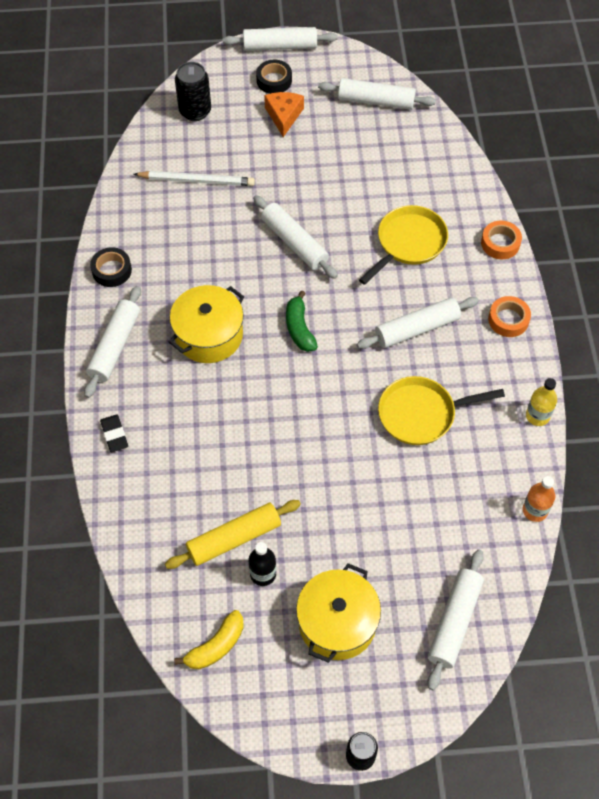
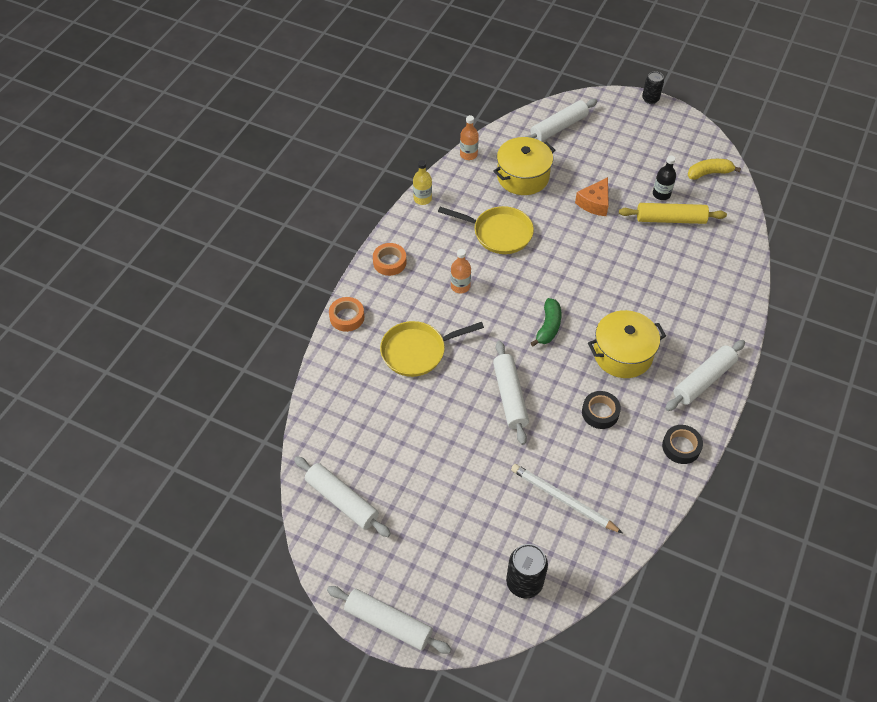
camera: 150 degrees left, 5 degrees down
(114, 435) = (728, 316): black eraser -> none
(274, 80) = (423, 579): black tape -> black tape (600, 412)
(284, 116) = (440, 530): orange cheese -> orange cheese (594, 203)
(337, 622) = (628, 154): yellow pot -> yellow pot (523, 177)
(417, 329) = (460, 286): white rolling pin -> orange bottle

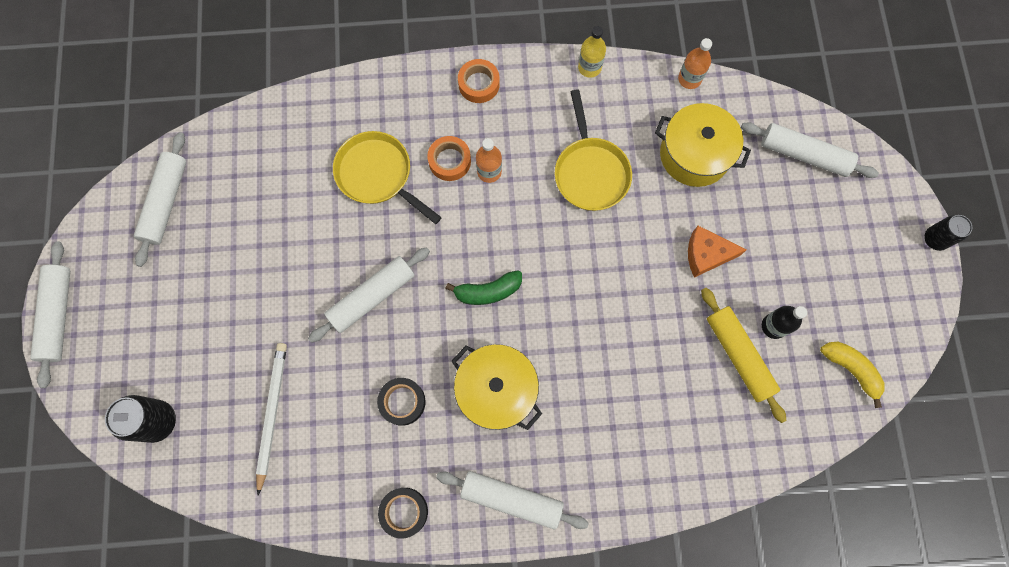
camera: 60 degrees right, 20 degrees up
(347, 317) = (382, 84): orange tape -> orange tape (449, 161)

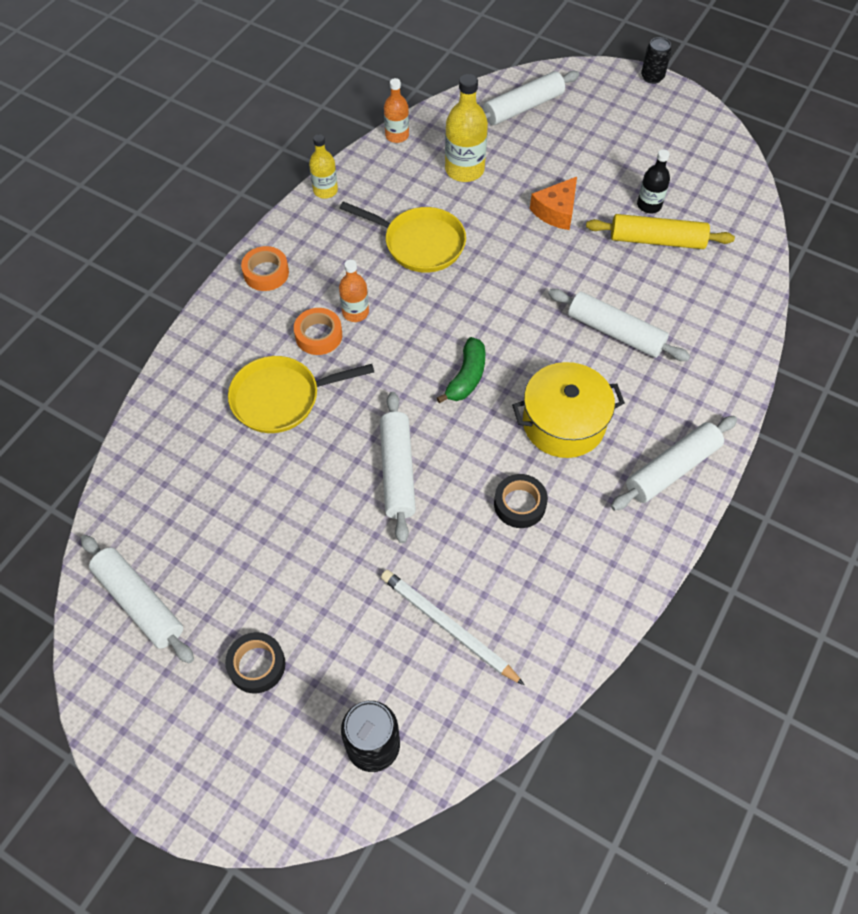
camera: 55 degrees left, 15 degrees down
(58, 315) = (170, 790): white rolling pin -> white rolling pin (615, 332)
(404, 512) = (627, 563): black tape -> black tape (257, 665)
(694, 154) = (464, 169): yellow pot -> yellow bottle
(851, 370) = (718, 181): yellow banana -> none

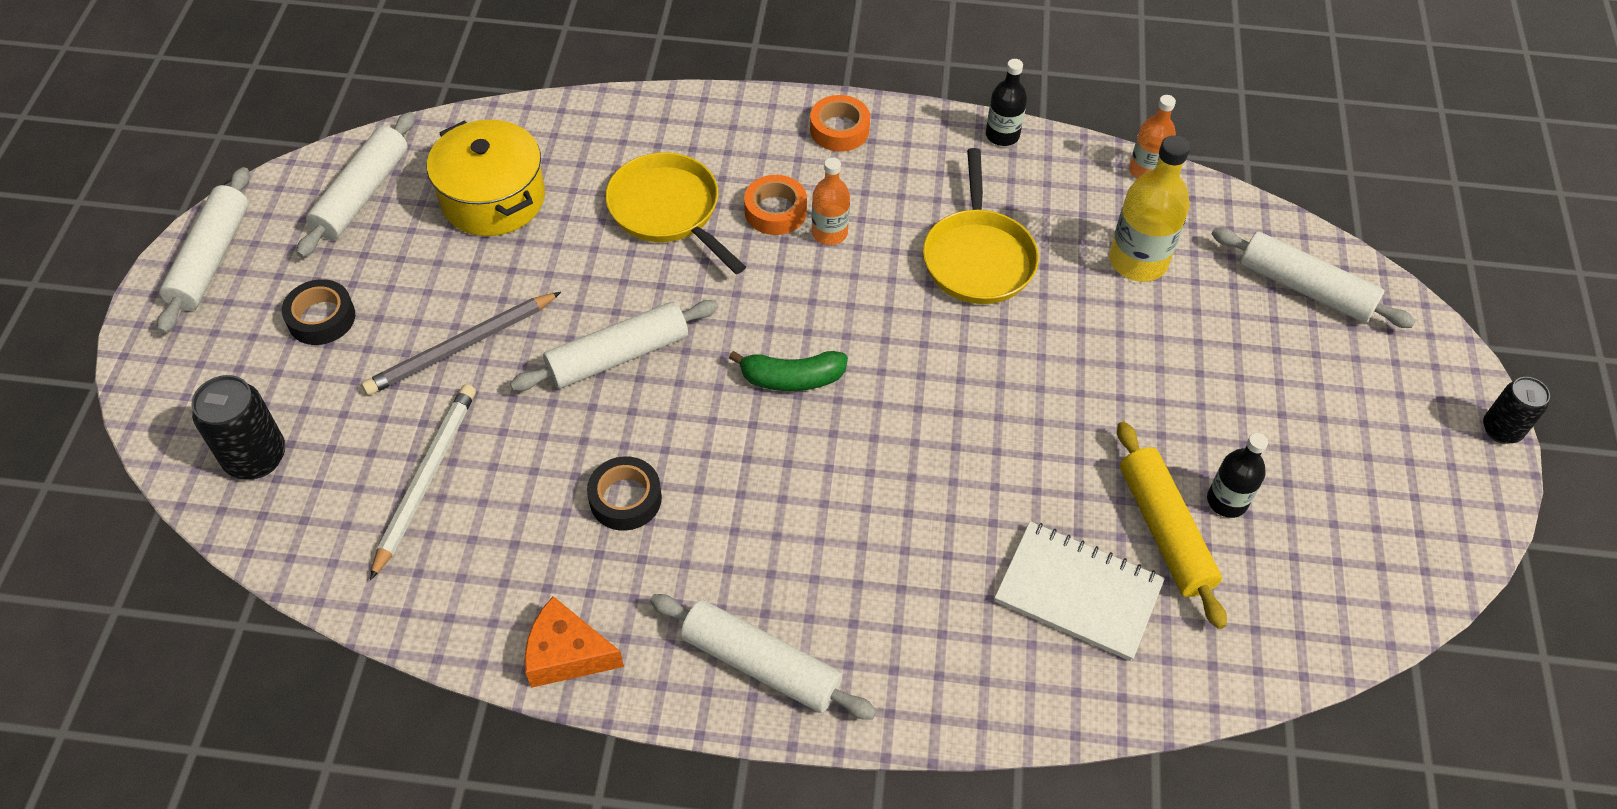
camera: 65 degrees right, 5 degrees down
(325, 190) = (1002, 135): yellow bottle -> black bottle
(338, 570) = (462, 347): none -> grey pencil
(556, 211) = (1135, 389): orange cheese -> orange cheese (567, 654)
(563, 423) = (773, 509): yellow pot -> yellow pot (493, 198)
(615, 332) = (959, 526): white rolling pin -> white rolling pin (211, 259)
(681, 295) = (1078, 592): none -> white notebook

